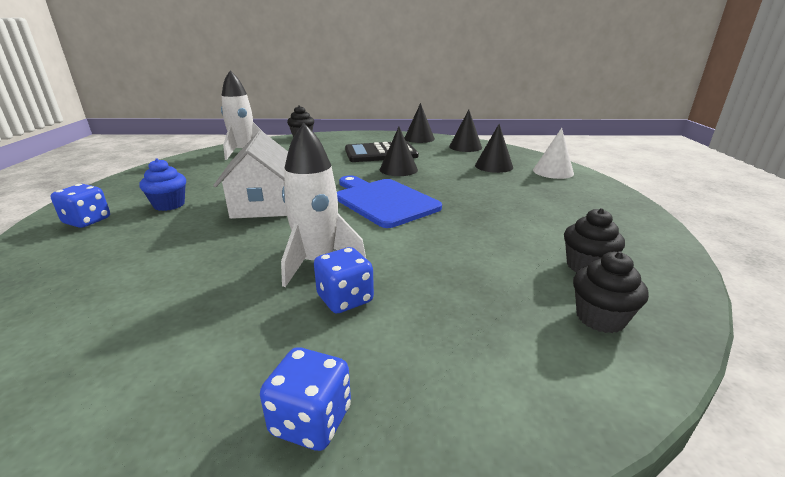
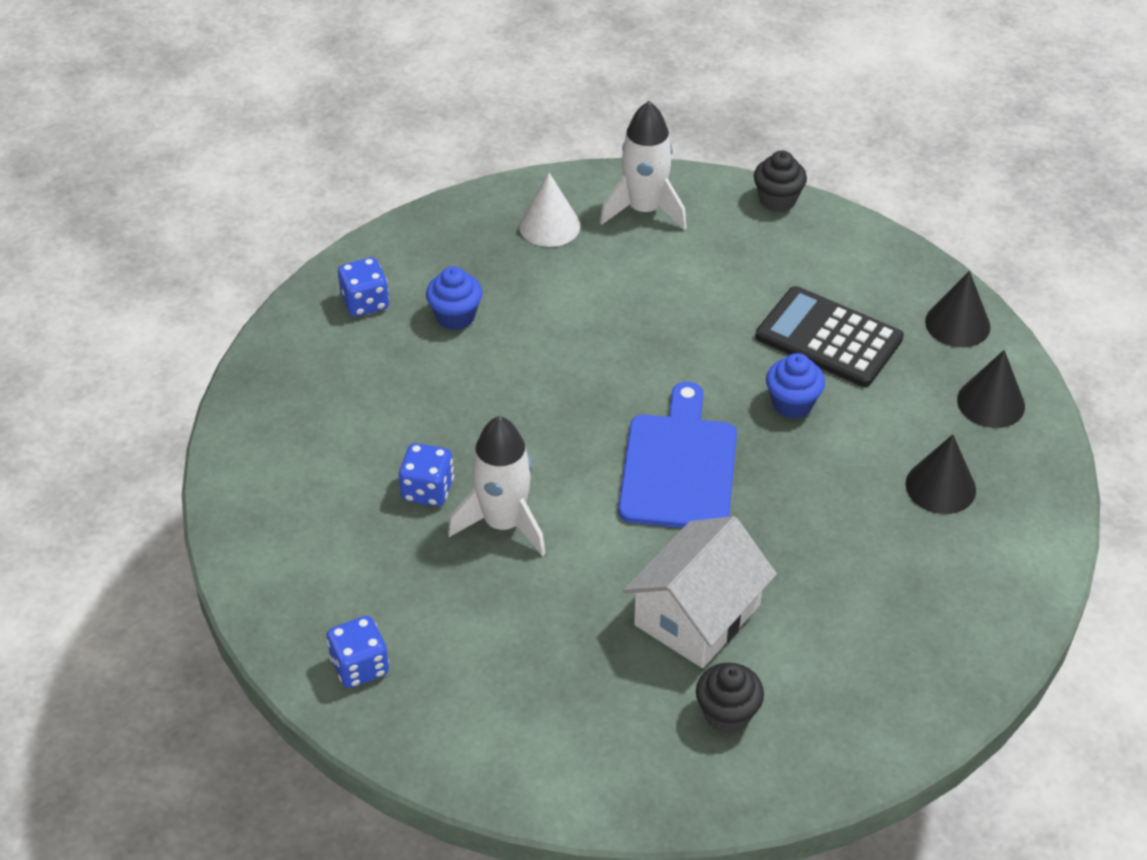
camera: 45 degrees right, 20 degrees up
(264, 204) = (548, 381): white house -> white house (697, 615)
(345, 299) = (478, 586): blue dice -> blue dice (427, 490)
(398, 169) = (792, 404): black cone -> blue cupcake
(553, 172) = (1003, 560): white cone -> white cone (549, 226)
(600, 318) = (638, 758): black cupcake -> none

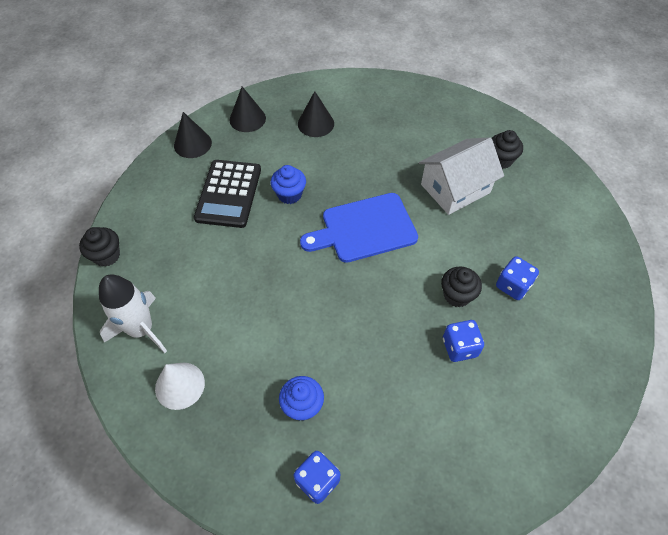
camera: 115 degrees left, 10 degrees up
(360, 666) = (597, 321): blue dice -> blue dice (513, 286)
(503, 523) = (457, 295): white rocket -> black cupcake
(697, 615) = (455, 188): white house -> white house turned 45 degrees counterclockwise

